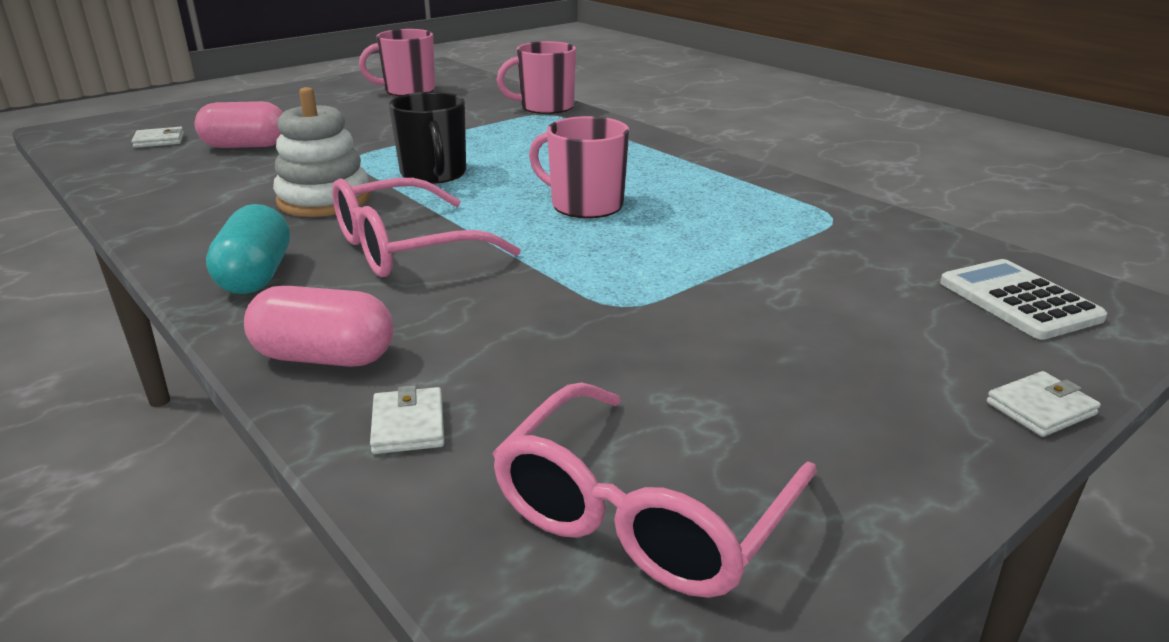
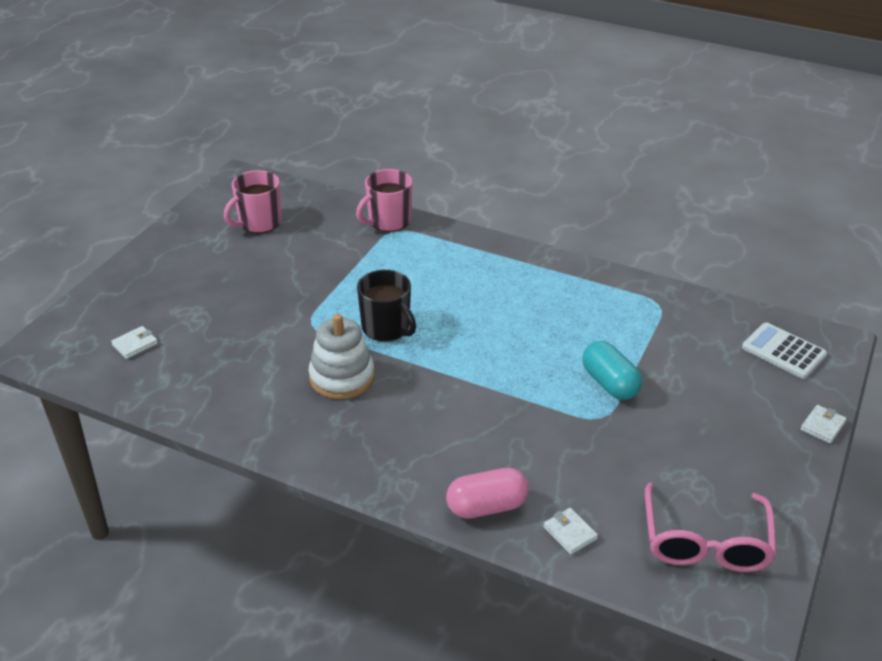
camera: 25 degrees left, 10 degrees up
(246, 146) = (213, 332): pink capsule -> none
(256, 276) = (379, 460): turquoise capsule -> turquoise capsule (609, 383)
(404, 248) = (442, 408): pink glasses -> none
(585, 205) = (512, 333): pink mug -> none

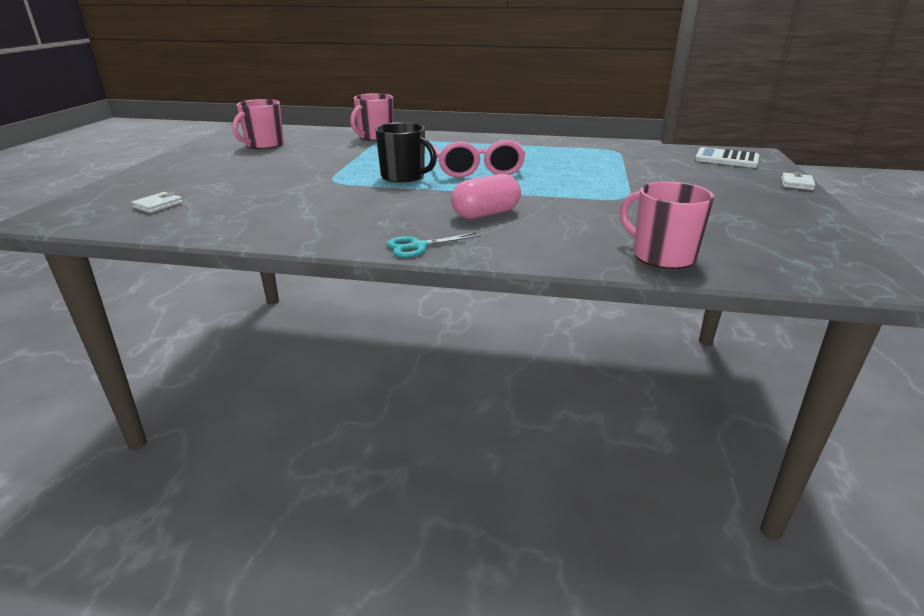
camera: 15 degrees left, 10 degrees down
(342, 377) = (377, 201): white stacking toy -> none
(351, 469) = (418, 246): none -> turquoise scissors
(486, 506) = (569, 251): pink capsule -> pink capsule (486, 214)
(569, 533) = (661, 256): white wallet -> pink mug
(609, 383) = (614, 182): turquoise capsule -> none
(705, 542) = (785, 246): pink glasses -> pink glasses (478, 170)

